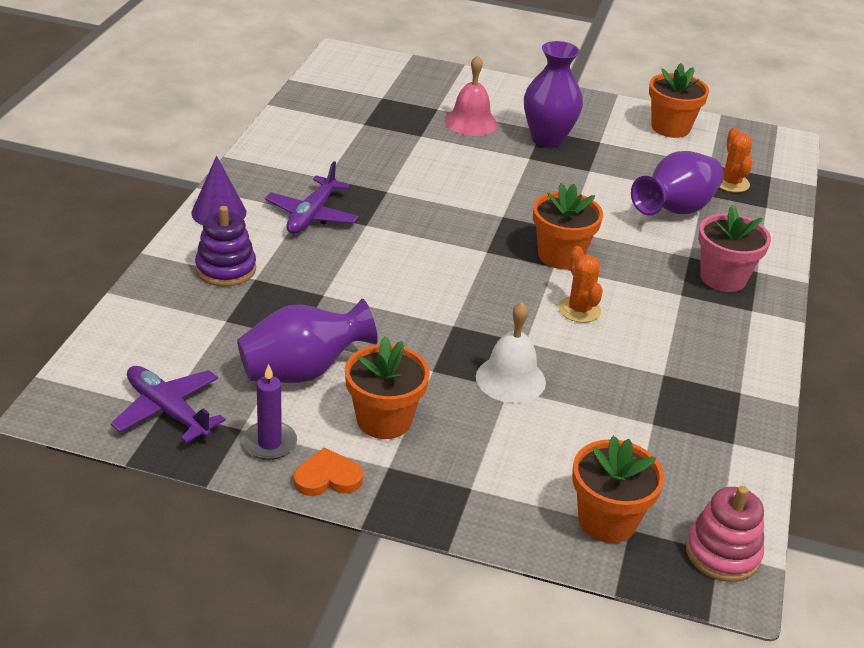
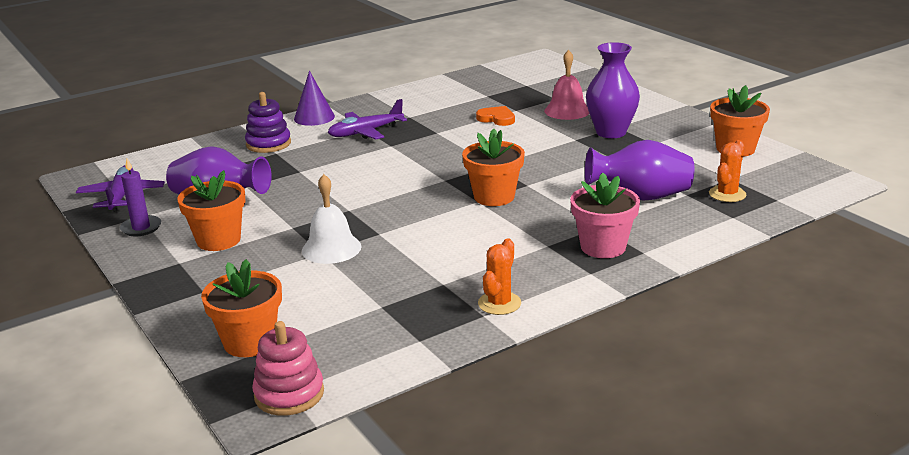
camera: 45 degrees right, 10 degrees down
(327, 477) = (139, 254): orange heart -> orange heart (496, 118)
(579, 310) = (450, 229): orange cactus -> orange cactus (499, 303)

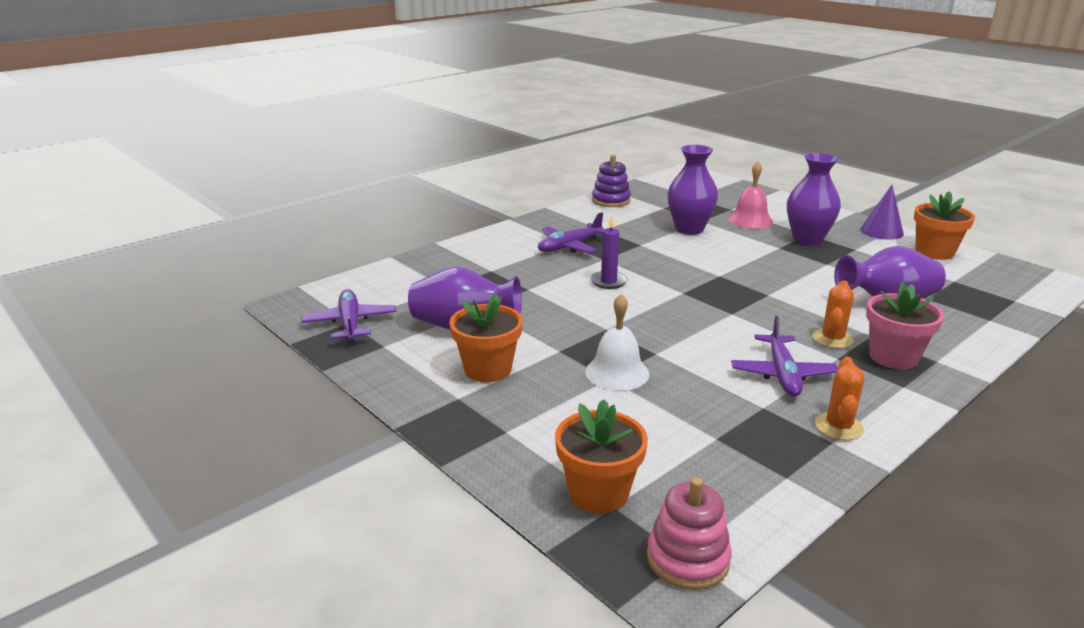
camera: 10 degrees left, 0 degrees up
(141, 228) = (392, 359): purple candle -> purple candle (608, 282)
(268, 144) = (477, 261): purple stacking toy -> purple stacking toy (611, 201)
(314, 117) = (507, 233): purple cone -> purple cone (881, 231)
(483, 257) = (782, 374): none -> purple plane
(494, 197) = (745, 308): orange flower pot -> none
(496, 118) = (689, 229): orange heart -> purple vase
(727, 194) = (965, 297): orange cactus -> orange cactus (832, 339)

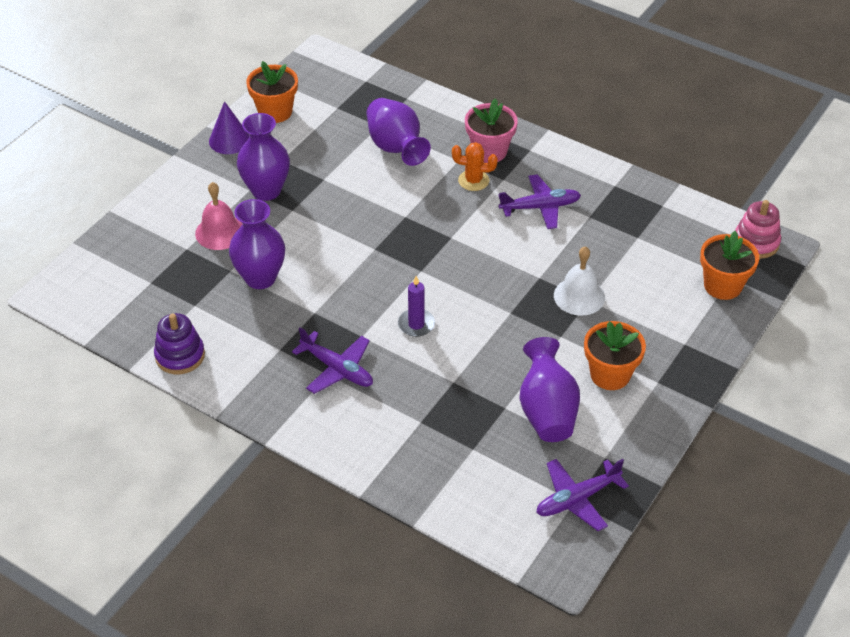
camera: 105 degrees left, 20 degrees up
(838, 427) = (596, 182): orange cactus -> none

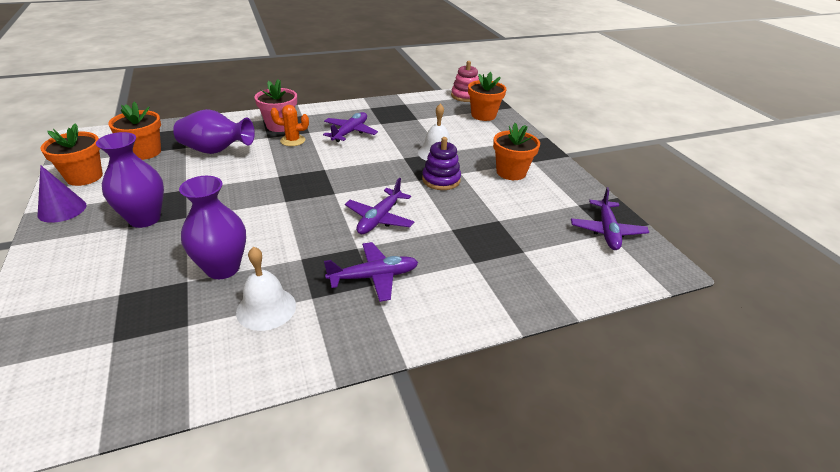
camera: 55 degrees left, 10 degrees down
(180, 356) = (229, 370): purple stacking toy -> purple stacking toy (441, 180)
(220, 232) = (138, 264): pink bell -> none
(246, 332) = (266, 308): none -> white bell
(343, 110) = (145, 152): none -> orange flower pot
(416, 324) = (379, 218): purple candle -> purple plane
(473, 180) = (292, 140): orange cactus -> orange cactus turned 45 degrees clockwise
(547, 411) = (518, 206): purple vase -> none

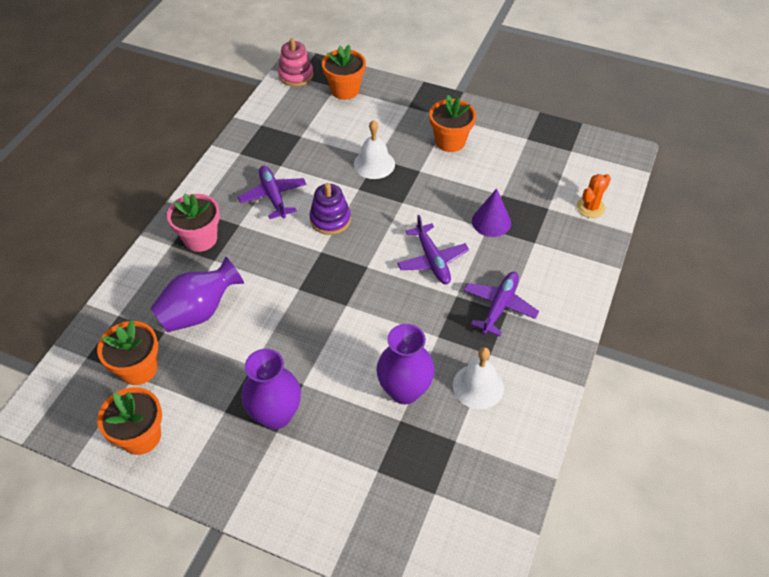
camera: 45 degrees left, 15 degrees up
(62, 209) = (193, 473): purple cone -> purple cone (491, 221)
(292, 140) = (243, 245): orange cactus -> orange cactus (590, 207)
(441, 180) = (417, 189): purple stacking toy -> purple stacking toy (330, 219)
(607, 231) = (568, 149): purple plane -> none

